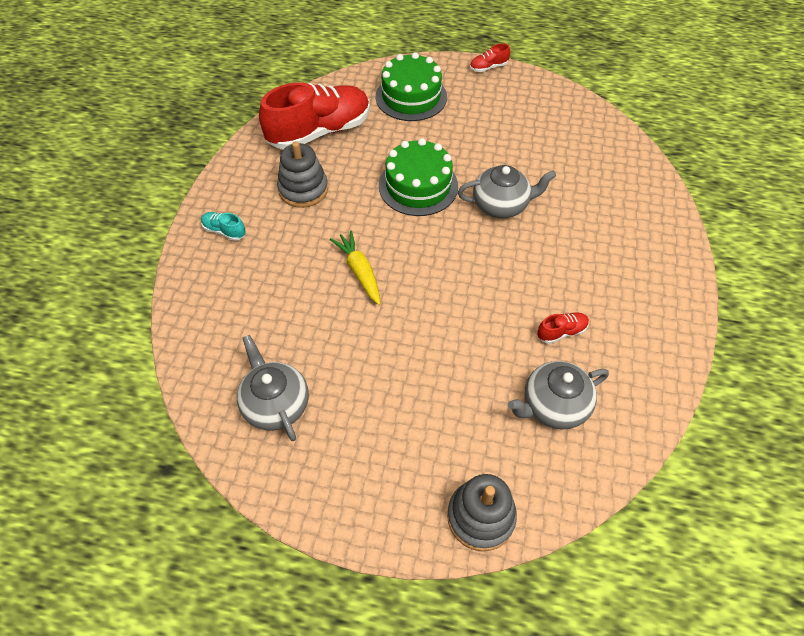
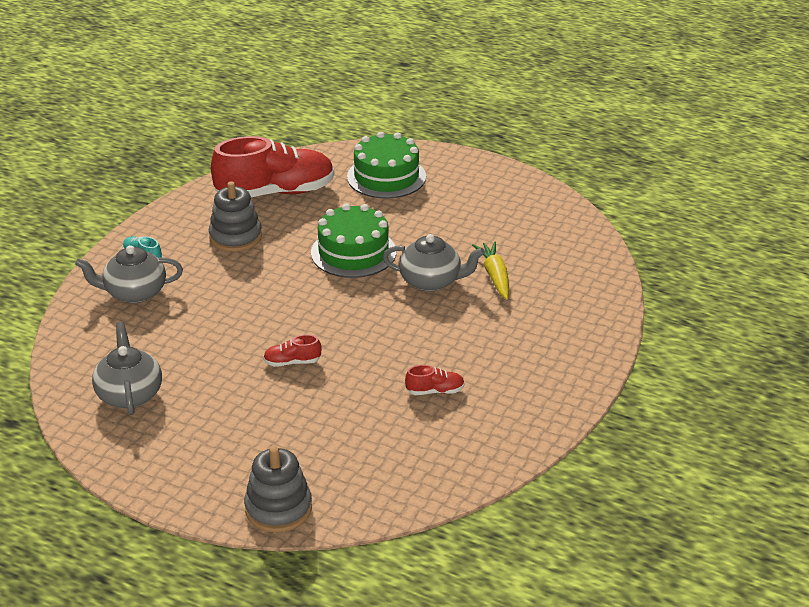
camera: 15 degrees right, 20 degrees down
(359, 271) = (258, 310): yellow carrot -> yellow carrot (495, 276)
(488, 67) = (484, 163): red shoe -> red shoe (292, 362)
(553, 405) = (394, 444): grey teapot -> grey teapot (134, 293)

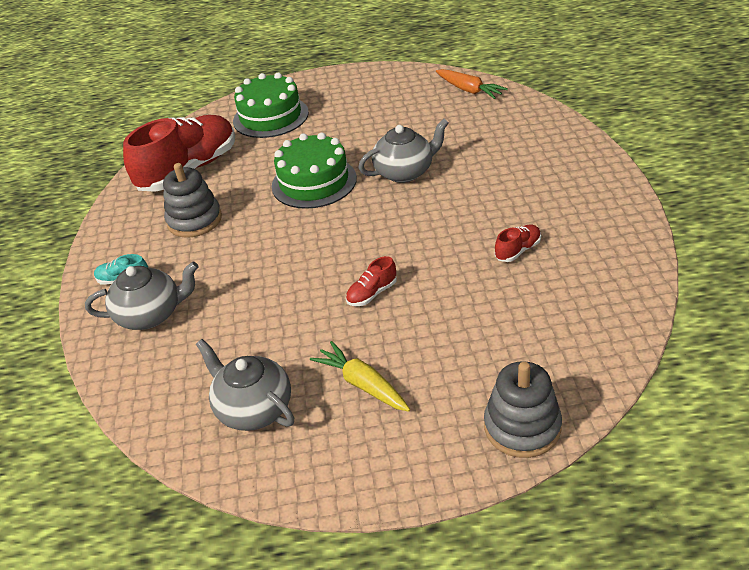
camera: 30 degrees left, 5 degrees up
(134, 293) = (151, 315): grey teapot -> grey teapot turned 150 degrees counterclockwise
(495, 276) = (448, 144): yellow carrot -> yellow carrot (362, 384)
(576, 236) = (469, 90): none -> orange carrot

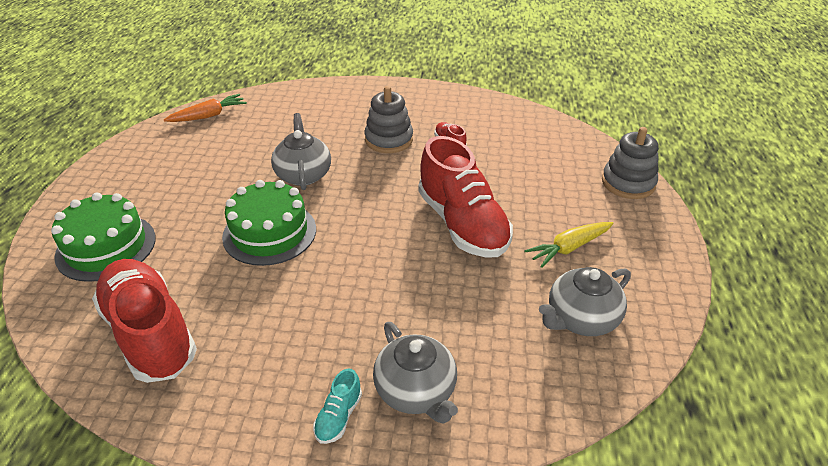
camera: 80 degrees left, 0 degrees up
(151, 315) = (416, 391): grey teapot -> grey teapot turned 150 degrees clockwise
(194, 220) = (264, 337): grey stacking toy -> grey stacking toy (389, 140)
(372, 293) = (462, 224): red shoe -> red shoe, size x2.48

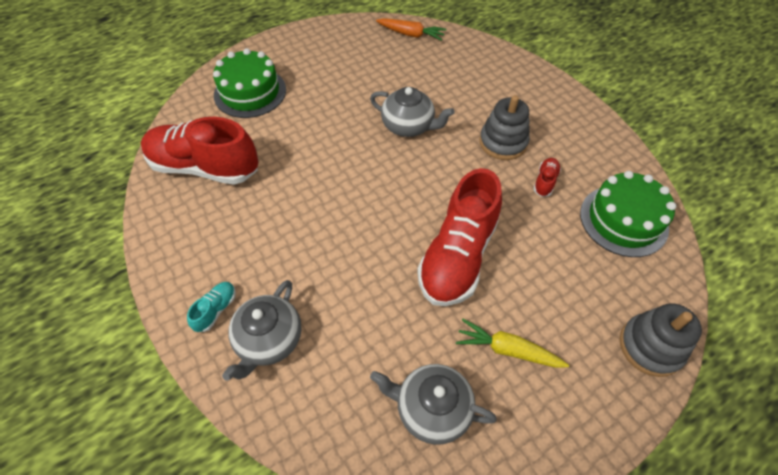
camera: 50 degrees right, 15 degrees up
(150, 333) = (204, 167): red shoe -> red shoe turned 90 degrees counterclockwise
(269, 232) = (335, 154): green cake -> green cake (623, 220)
(303, 174) = (408, 126): grey teapot -> grey teapot turned 75 degrees clockwise
(338, 416) = (216, 310): turquoise shoe -> turquoise shoe turned 135 degrees clockwise

